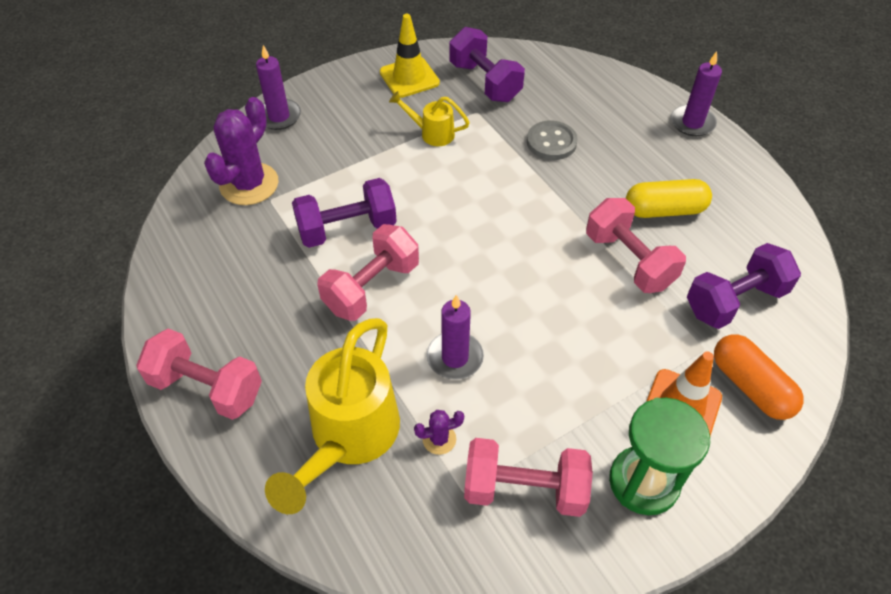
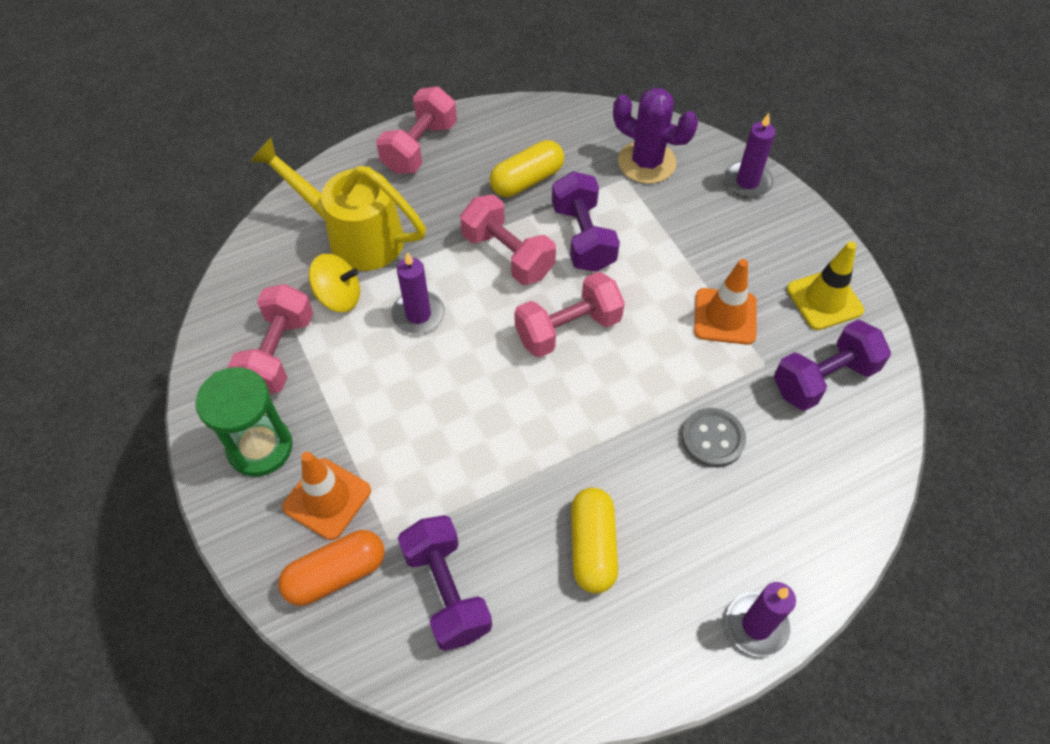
camera: 95 degrees right, 5 degrees up
(267, 278) = (527, 180): none -> yellow capsule
(432, 133) = (725, 316): yellow watering can -> orange traffic cone
(439, 439) = (339, 297): purple cactus -> yellow spinning top
(629, 260) = (517, 489): pink dumbbell -> pink dumbbell (568, 329)

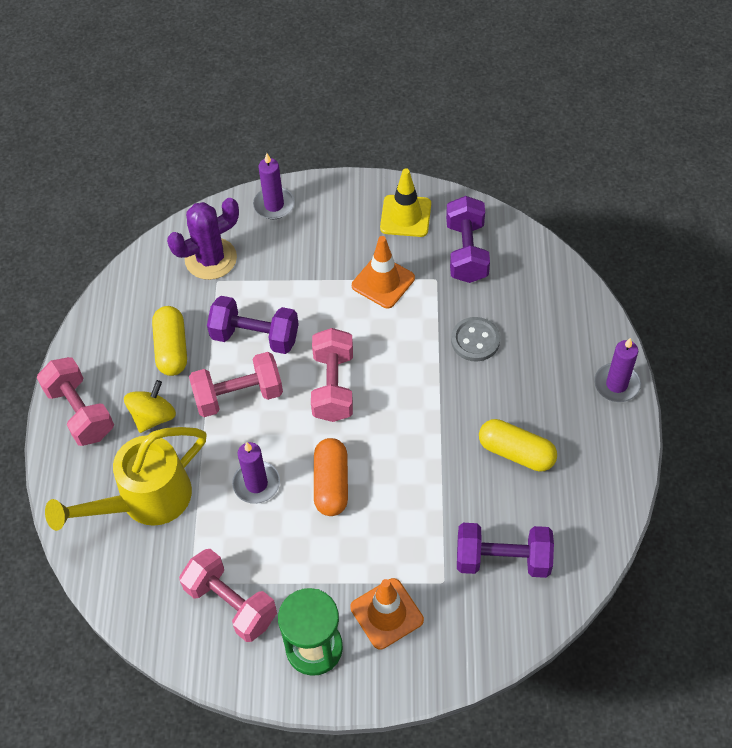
camera: 60 degrees left, 0 degrees up
(336, 574) = (452, 629): orange capsule -> orange capsule (331, 484)
(339, 297) = (202, 536): yellow spinning top -> yellow spinning top (153, 416)

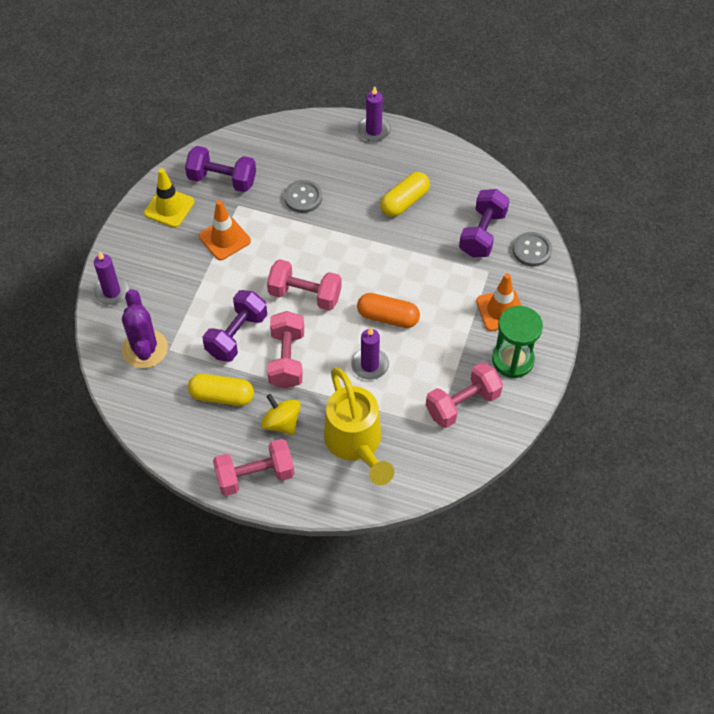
camera: 75 degrees left, 0 degrees up
(499, 629) = (532, 250): none -> grey button

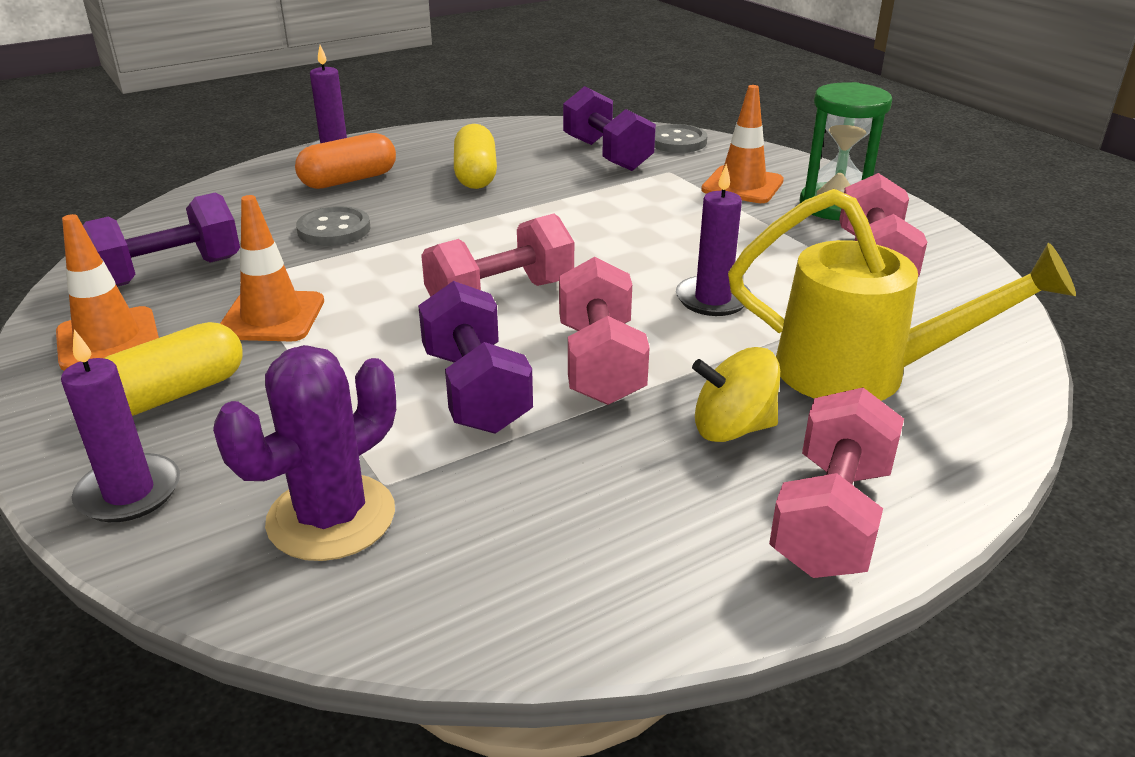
camera: 50 degrees left, 25 degrees down
(145, 349) = (331, 517): purple cactus -> purple cactus turned 75 degrees counterclockwise
(169, 207) = (108, 339): yellow traffic cone -> orange traffic cone
(222, 396) = (585, 470): yellow capsule -> yellow capsule (174, 394)
(287, 359) = (600, 363): pink dumbbell -> pink dumbbell turned 45 degrees clockwise
(388, 317) = (644, 253): orange capsule -> orange capsule (349, 180)

